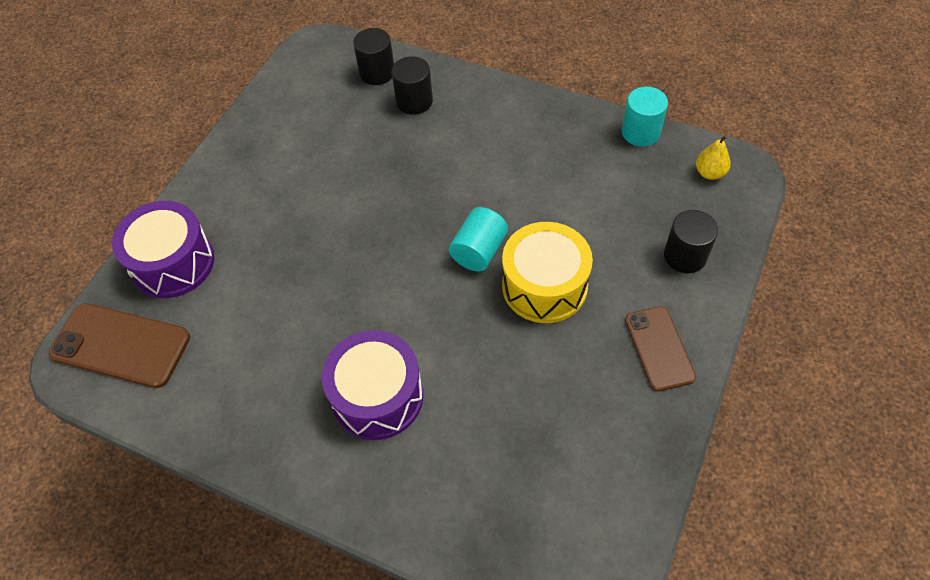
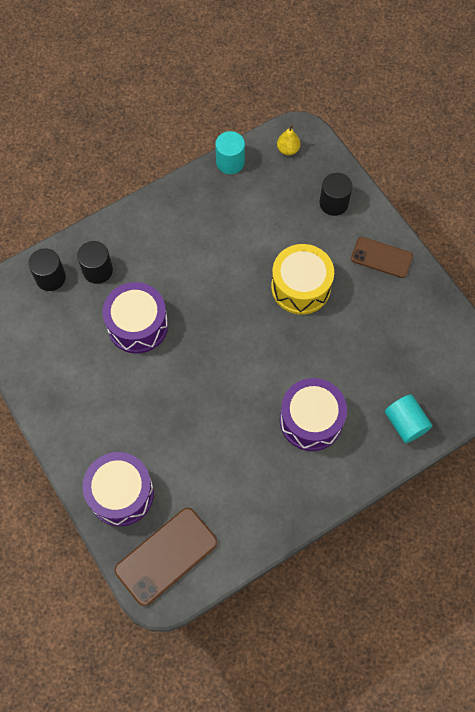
camera: 60 degrees left, 10 degrees up
(377, 167) = (137, 325): none -> purple drum
(479, 251) = (250, 306): turquoise cylinder -> turquoise cylinder (405, 423)

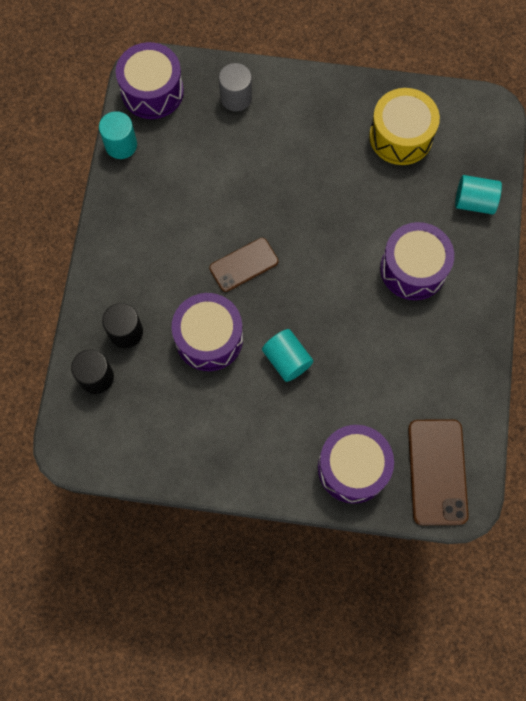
camera: 50 degrees left, 5 degrees up
(165, 387) = (287, 360): none -> turquoise cylinder
(288, 149) = (152, 91): yellow pear -> purple drum
(301, 287) = (289, 183): yellow drum -> yellow drum (401, 136)
(334, 203) = (236, 97): black cylinder -> grey cylinder
(381, 257) = (318, 103): brown phone -> brown phone (243, 265)

